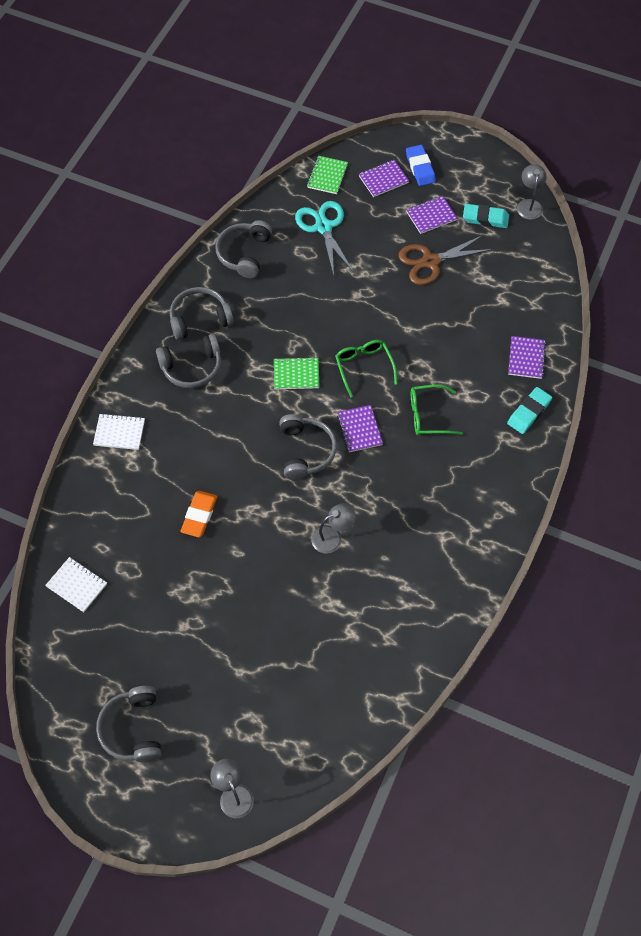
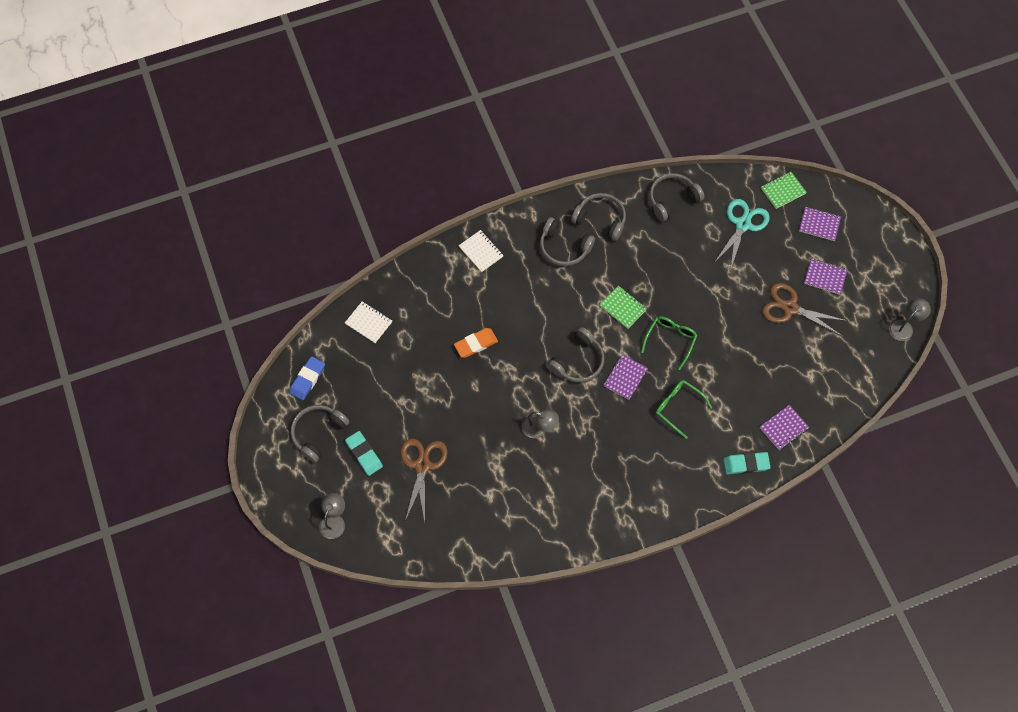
camera: 45 degrees right, 5 degrees up
(77, 585) = (368, 323): white notebook -> white notebook turned 45 degrees counterclockwise
(263, 665) = (422, 465): none -> brown scissors
(420, 168) = (854, 237): blue eraser -> blue eraser (307, 379)
(485, 218) = (861, 310): turquoise eraser -> turquoise eraser (364, 454)

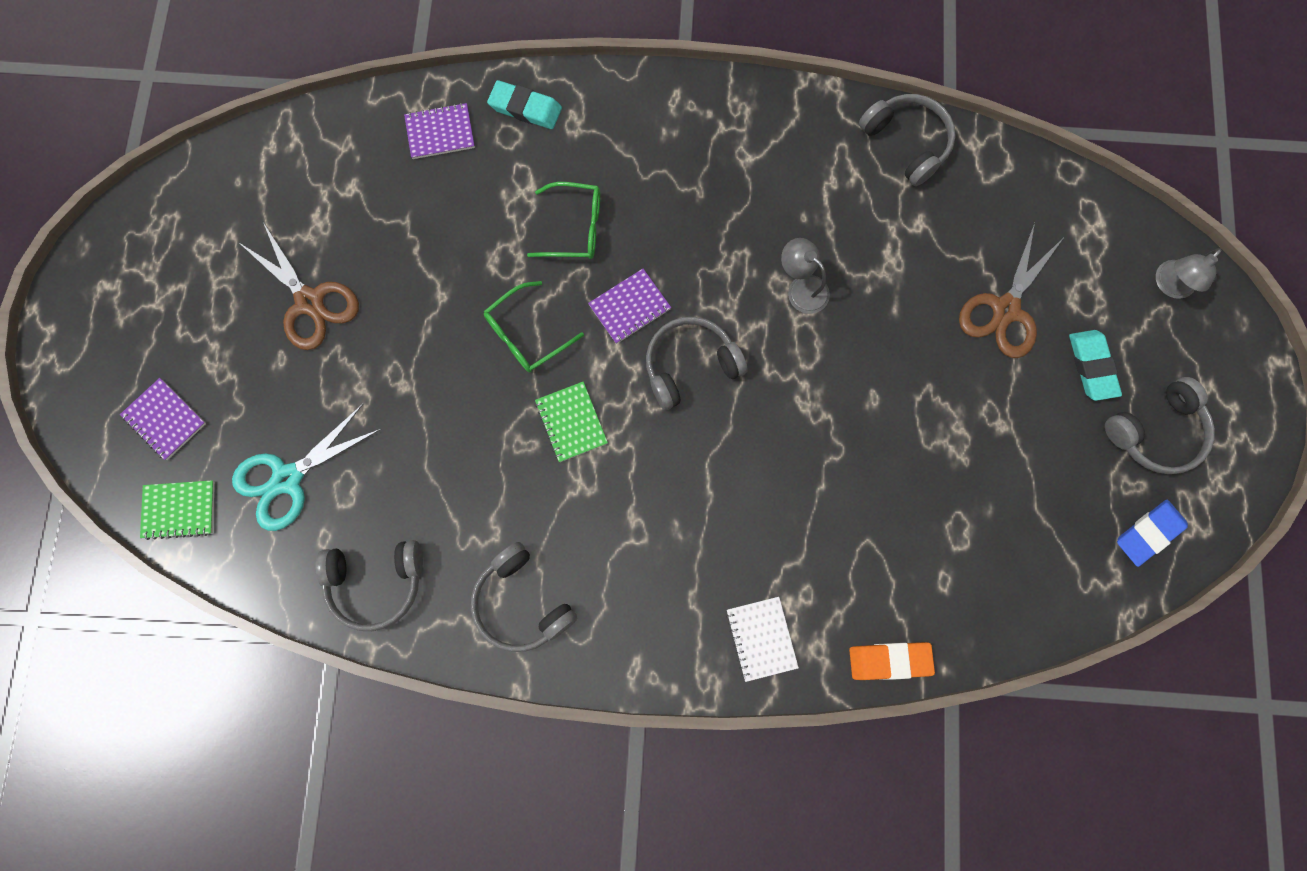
camera: 155 degrees left, 10 degrees up
(368, 323) = (1011, 590): white notebook -> none
(476, 344) = (842, 469): orange eraser -> orange eraser (889, 661)
(564, 247) = (612, 578): grey headphones -> grey headphones (907, 143)
(678, 407) = (575, 228): green glasses -> green glasses turned 60 degrees counterclockwise
(825, 277) = (221, 327): purple notebook -> none
(904, 326) = (162, 197): grey lamp -> none

